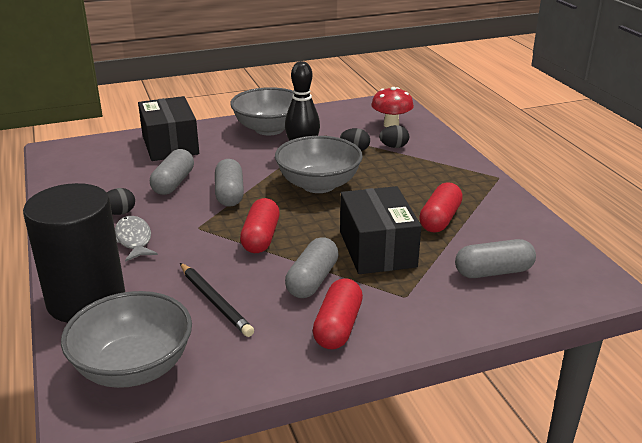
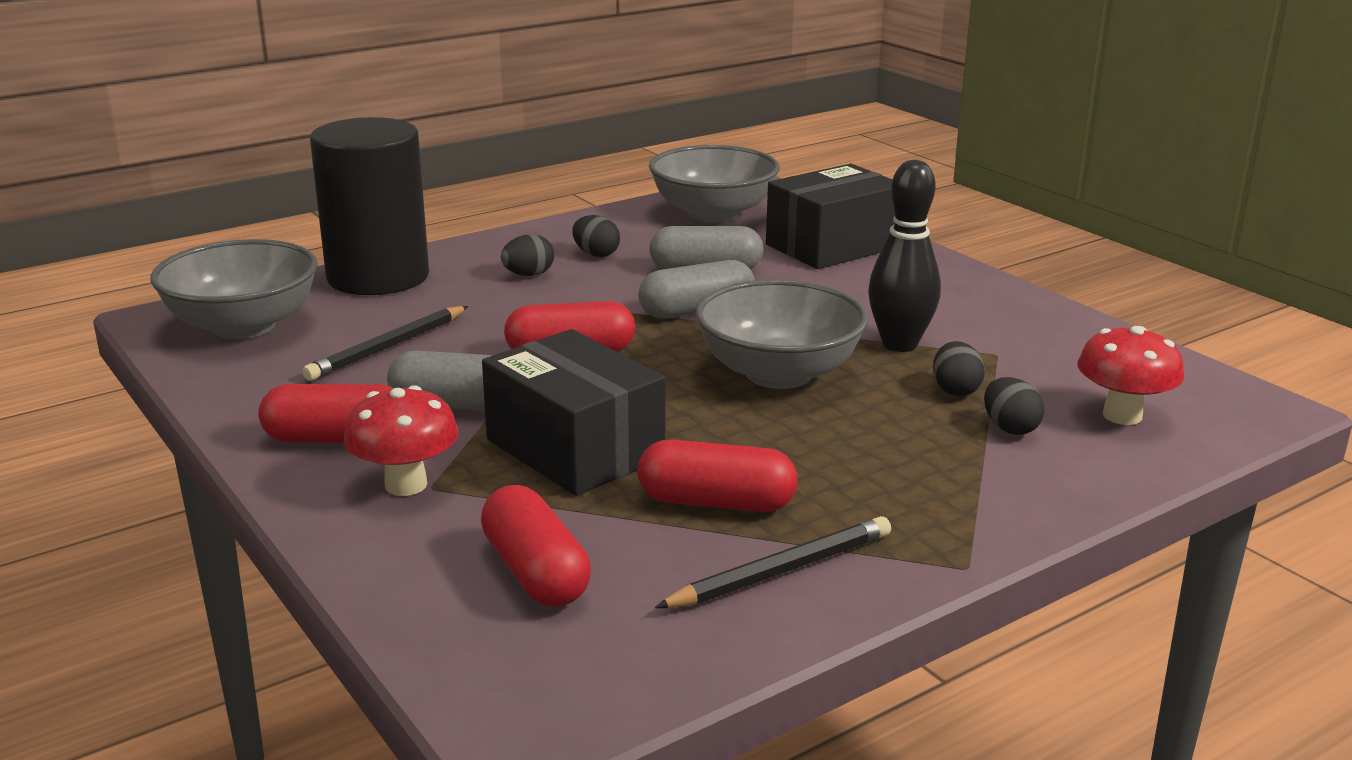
camera: 75 degrees right, 5 degrees down
(133, 240) = (528, 275): grey fish -> black egg
(269, 129) = (970, 305): grey bowl -> grey bowl (713, 213)
(377, 249) = (574, 449): black box -> black box turned 75 degrees clockwise
(401, 304) = (406, 485): none -> red mushroom
(493, 272) = (535, 572): grey capsule -> red capsule
(498, 213) = (782, 571): none -> black pencil

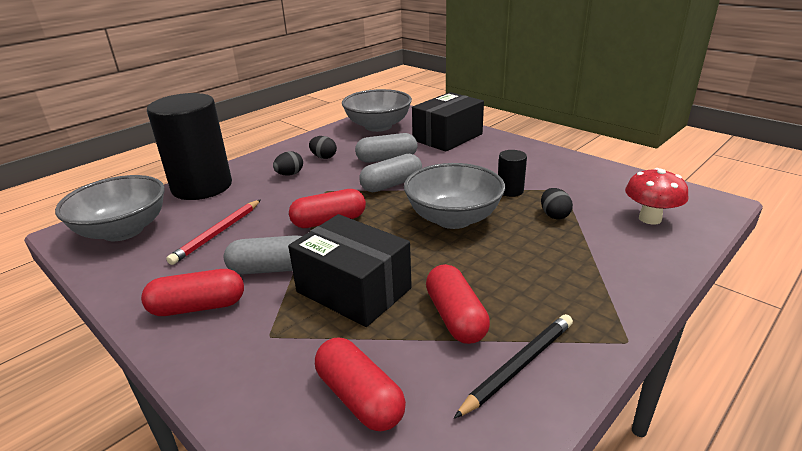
camera: 10 degrees left, 5 degrees up
(387, 347) = (217, 233): black pencil -> red pencil
(406, 485) = (252, 337): red mushroom -> none
(716, 502) = (455, 317): red capsule -> red capsule turned 75 degrees clockwise
(899, 344) = (510, 190): black bowling pin -> black cylinder
(1010, 428) = (596, 236): black egg -> none

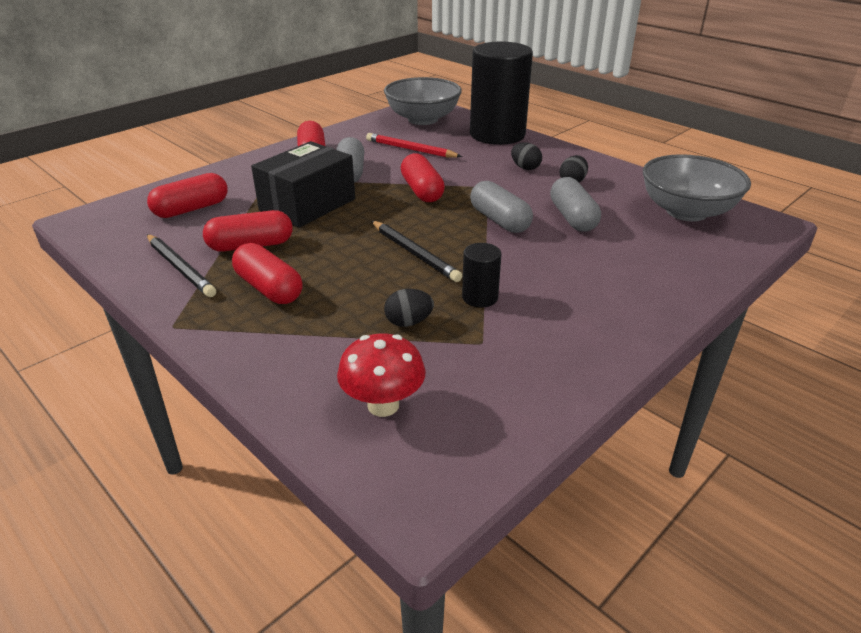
camera: 90 degrees right, 5 degrees up
(447, 137) = (660, 262): black box -> none
(453, 218) = (414, 253): grey bowl -> black pencil
(536, 289) = (269, 288): none -> red capsule

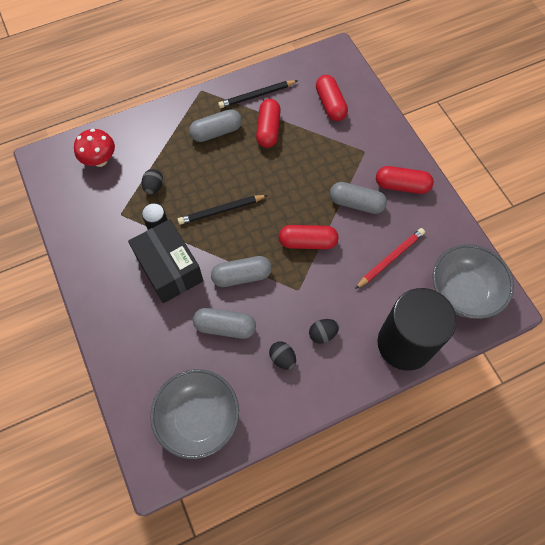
camera: 110 degrees right, 30 degrees up
(269, 288) = (216, 132): red capsule -> grey capsule
(307, 204) = (312, 167): black box -> black box (169, 269)

